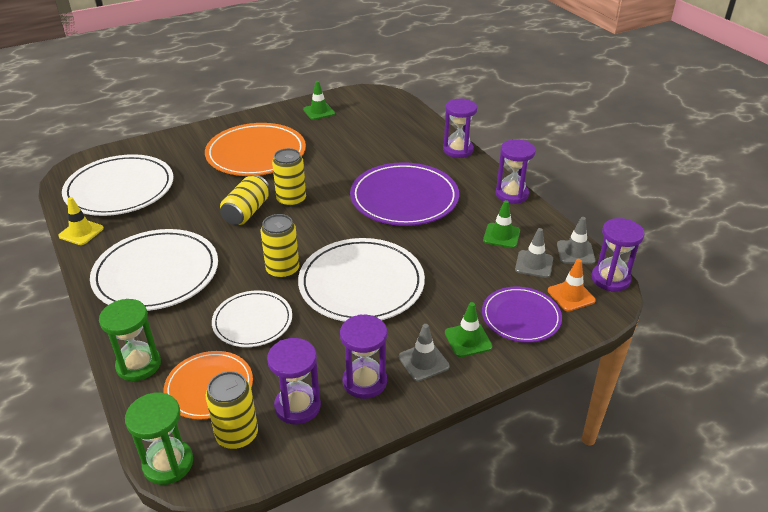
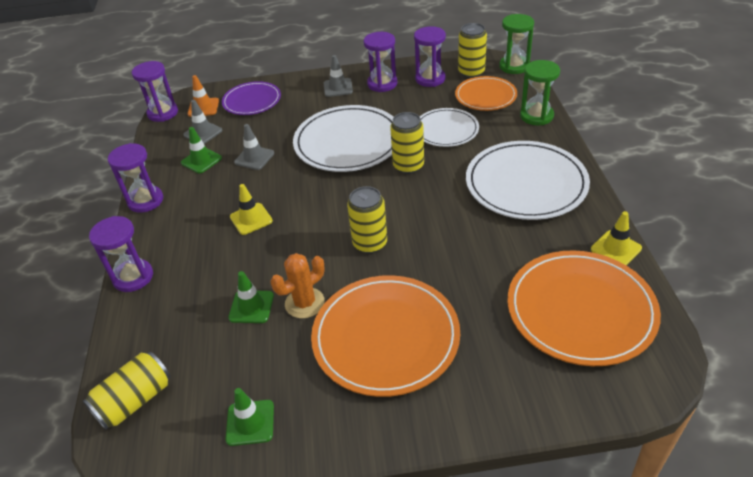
camera: 155 degrees left, 5 degrees up
(120, 189) = (580, 310): white plate -> orange plate
(246, 212) = (424, 237): yellow can -> yellow can (135, 401)
(321, 159) = (304, 303): none -> orange cactus
(404, 198) = (251, 219): purple plate -> yellow traffic cone
(468, 340) = (299, 94): green traffic cone -> green traffic cone (251, 307)
(575, 252) = (161, 135): grey traffic cone -> grey traffic cone (254, 158)

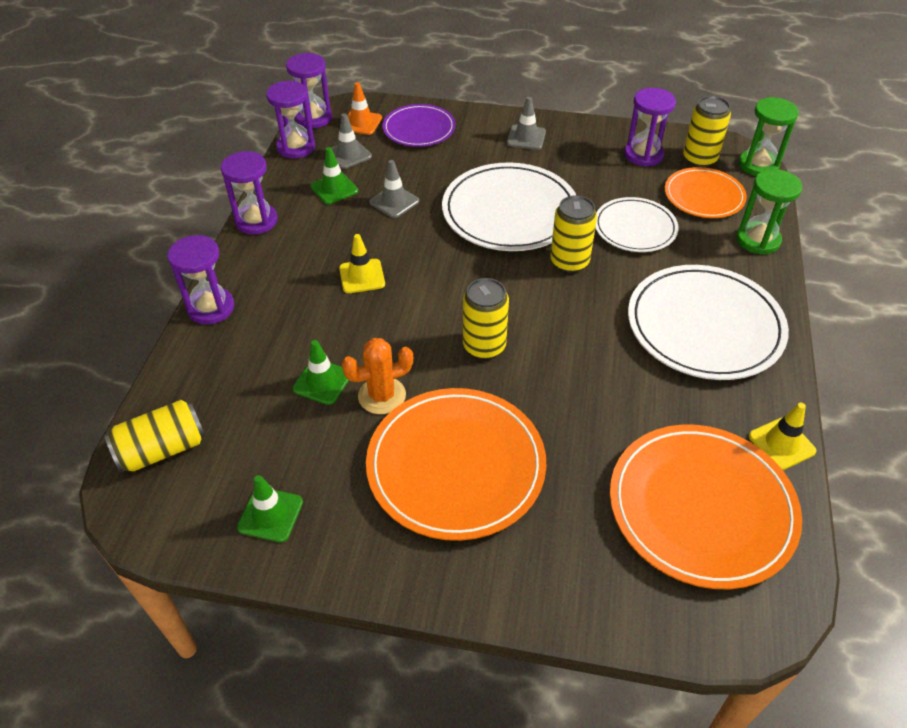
camera: 15 degrees right, 5 degrees up
(382, 84) = (581, 146): purple hourglass -> purple hourglass (296, 147)

